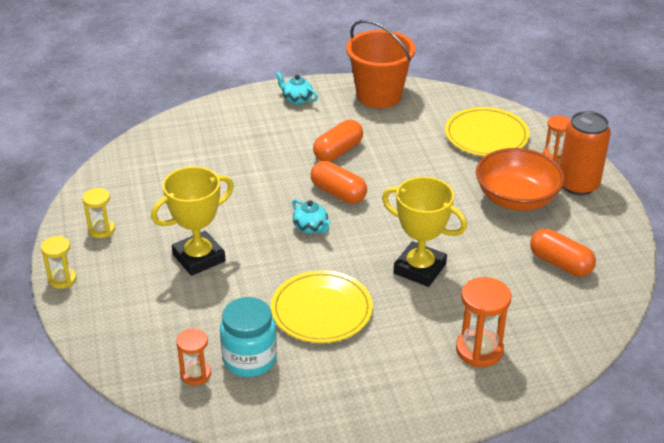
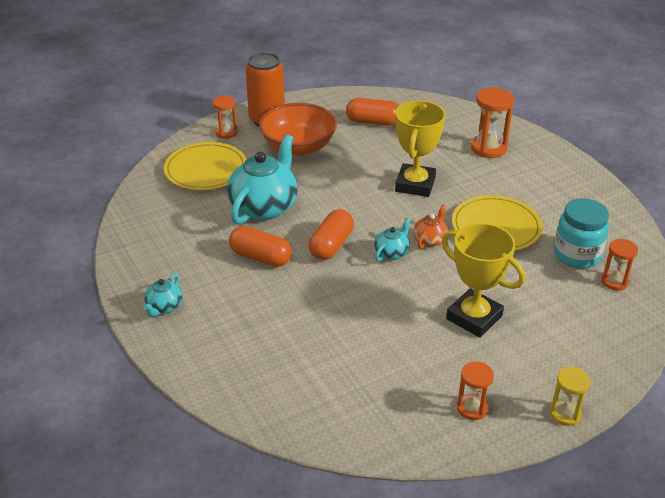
camera: 105 degrees left, 0 degrees up
(102, 230) = (472, 408): yellow hourglass -> orange hourglass
(320, 257) = (430, 240): none -> orange teapot
(379, 95) = (144, 246): orange bucket -> none
(412, 162) = (264, 207): none -> turquoise teapot
(560, 263) = (373, 122): orange capsule -> orange capsule turned 75 degrees clockwise

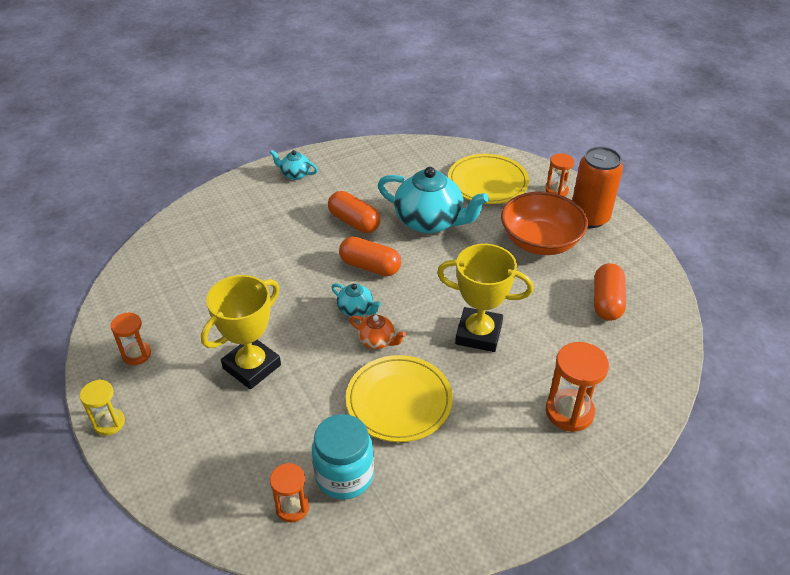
camera: 90 degrees right, 5 degrees up
(260, 257) = (354, 222): orange capsule -> orange capsule turned 75 degrees counterclockwise

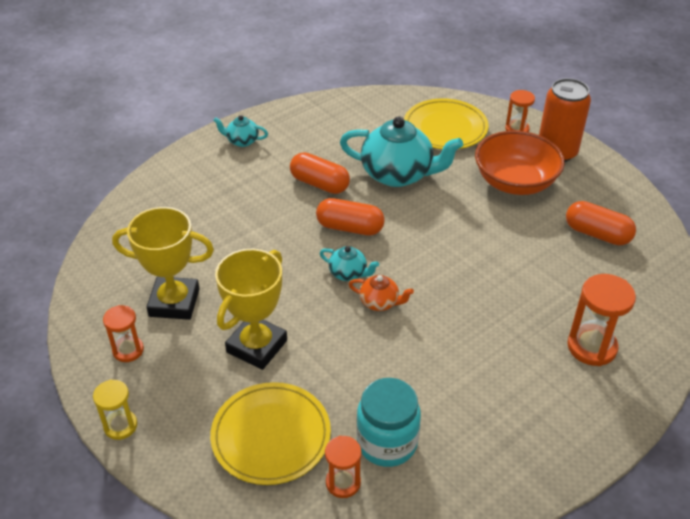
camera: 10 degrees left, 0 degrees up
(399, 401) = (420, 360): yellow plate -> yellow plate (271, 436)
(478, 334) = (480, 282): yellow trophy -> yellow trophy (174, 302)
(606, 302) = (597, 234): orange capsule -> orange capsule turned 60 degrees counterclockwise

